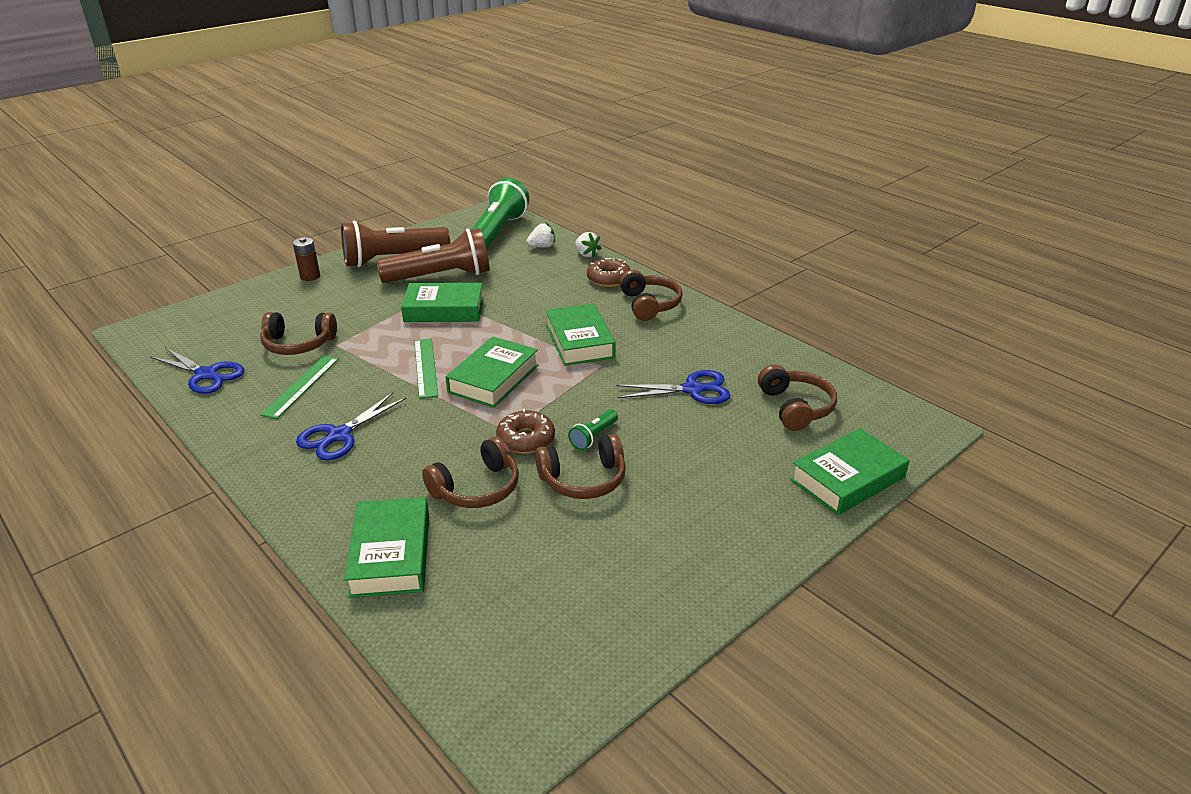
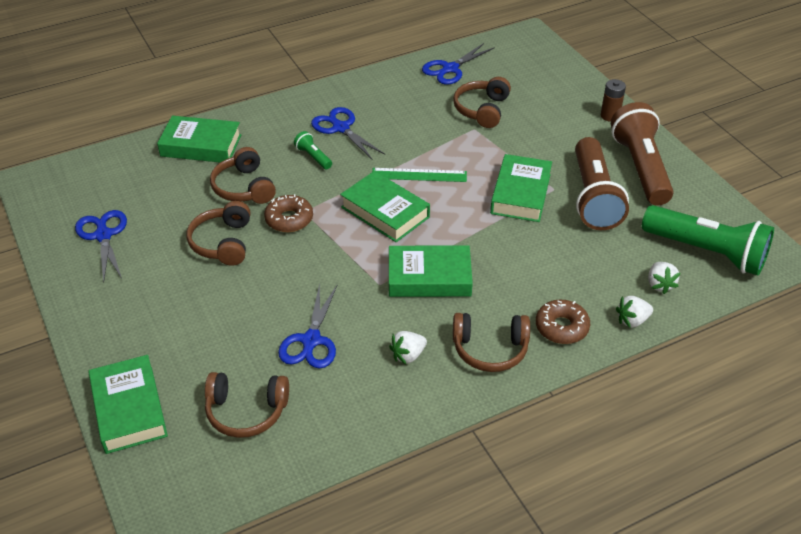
camera: 105 degrees right, 10 degrees up
(301, 386) = (416, 111): green ruler -> none
(593, 437) = (272, 258): green flashlight -> green flashlight (313, 157)
(612, 593) = (103, 235): none -> blue scissors
(679, 339) = (408, 355): none -> white strawberry

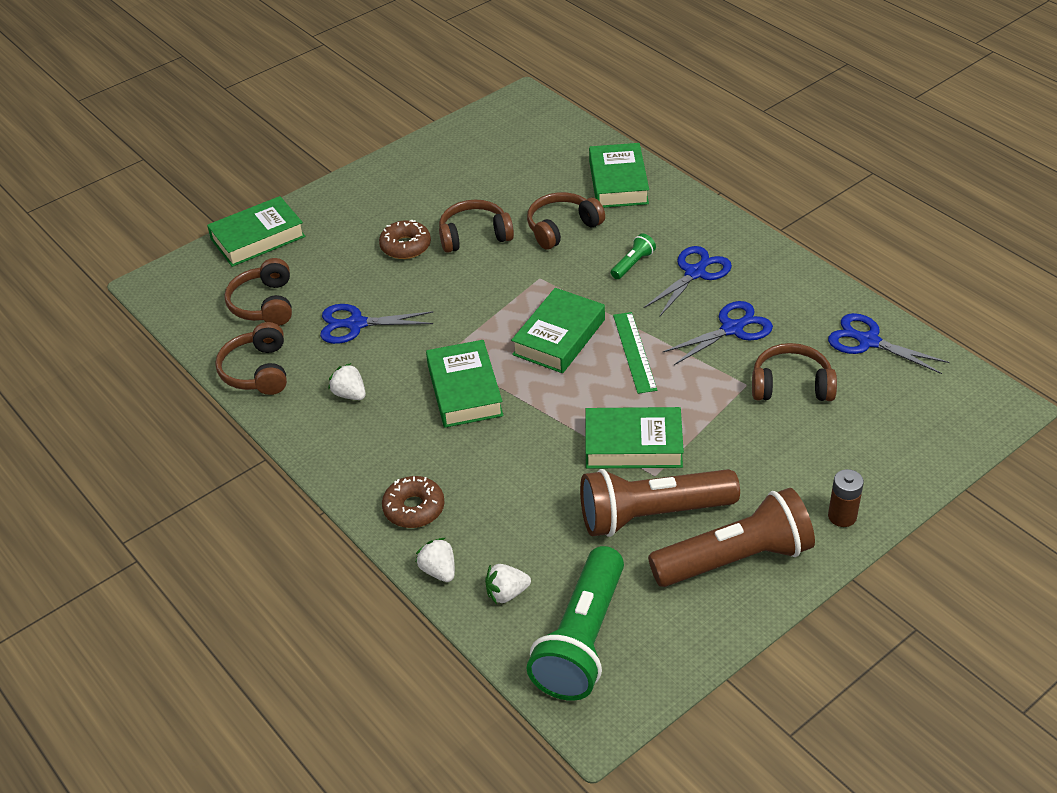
camera: 80 degrees right, 0 degrees up
(103, 235) = (462, 161): blue scissors -> blue scissors (732, 328)
(289, 219) = (523, 270): brown donut -> brown donut (405, 246)
(490, 349) = (369, 454): brown headphones -> brown headphones (257, 371)

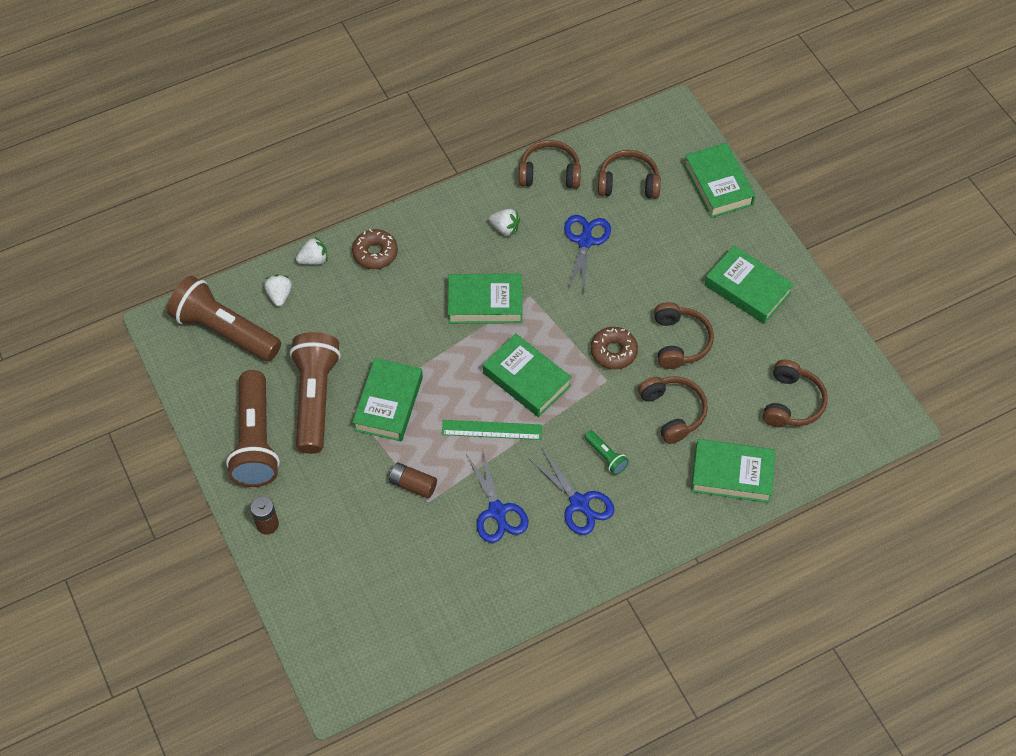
camera: 100 degrees right, 15 degrees up
(349, 394) = (505, 228): white strawberry -> white strawberry turned 60 degrees clockwise
(395, 200) = (747, 289): none -> green book
(405, 246) = (678, 288): brown donut -> brown donut (613, 352)
(581, 640) = (224, 330): green flashlight -> brown flashlight
(730, 400) = (413, 485): none -> brown battery
(791, 385) = (415, 535): brown headphones -> brown headphones (791, 402)
(868, 341) = (448, 615): blue scissors -> none

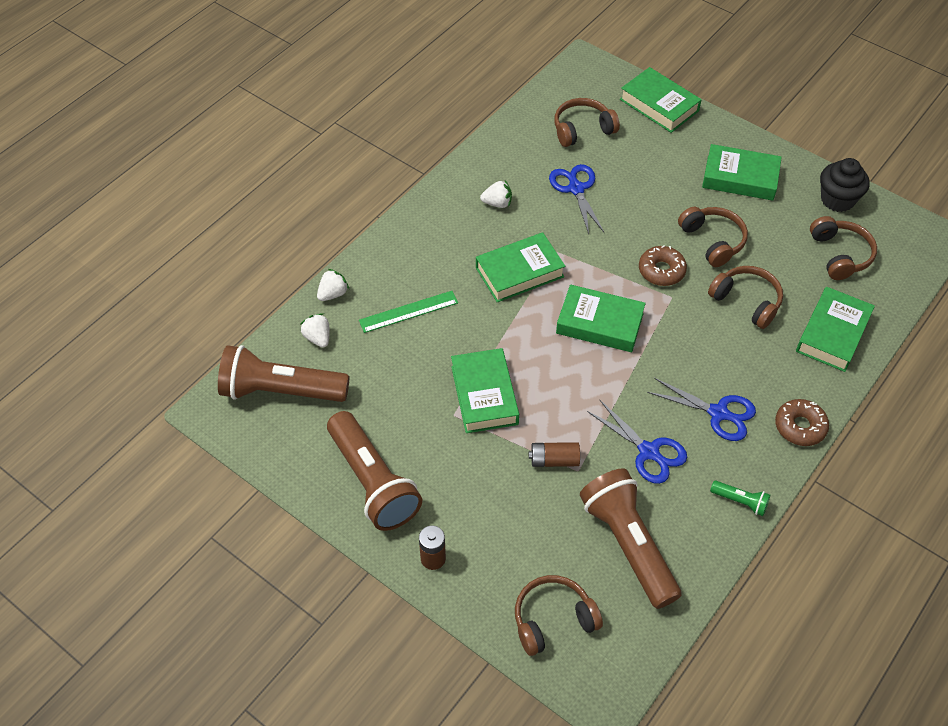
camera: 25 degrees left, 5 degrees down
(315, 398) = (409, 418): brown flashlight -> brown flashlight (628, 544)
(375, 253) = (389, 267): brown donut -> brown donut (800, 427)
(492, 429) = (596, 380): green ruler -> green ruler (408, 311)
(549, 173) = (508, 145): brown headphones -> brown headphones (553, 619)
(606, 457) = (714, 363): green flashlight -> green flashlight (740, 501)
(732, 474) = (832, 333): green book -> green book turned 45 degrees counterclockwise
(827, 347) = (837, 200): none -> black cupcake

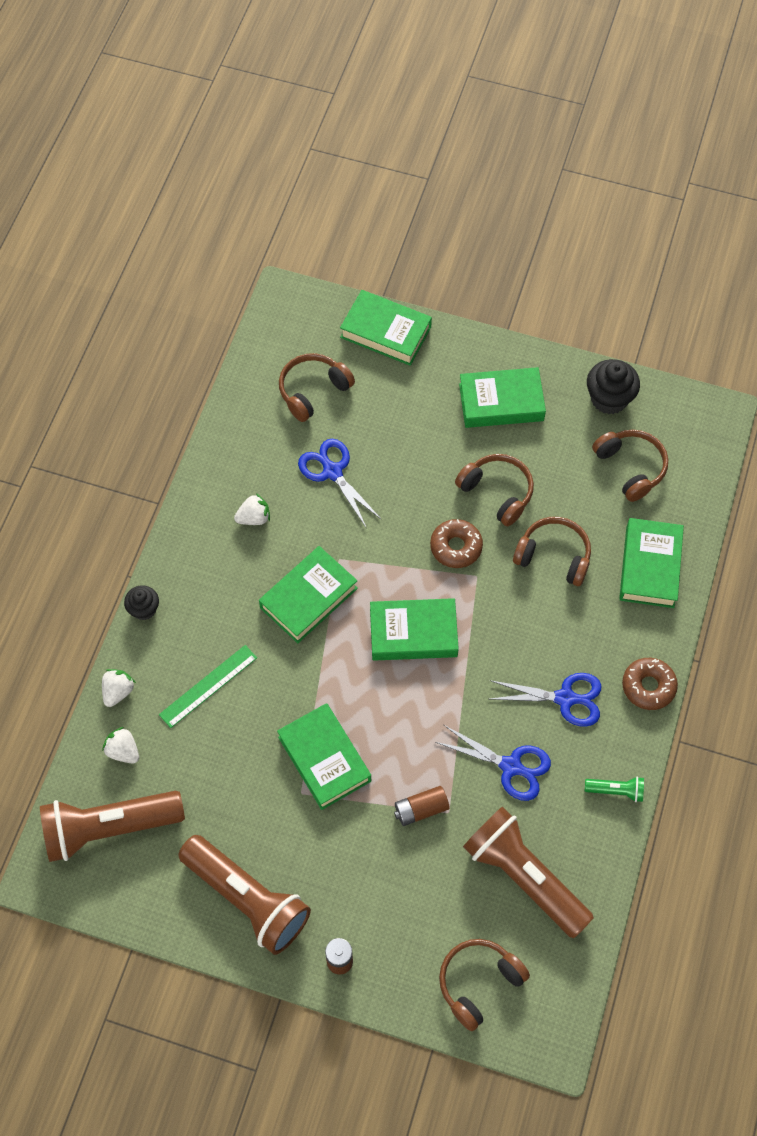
camera: 20 degrees left, 10 degrees up
(380, 242) = (144, 609): none -> black cupcake

